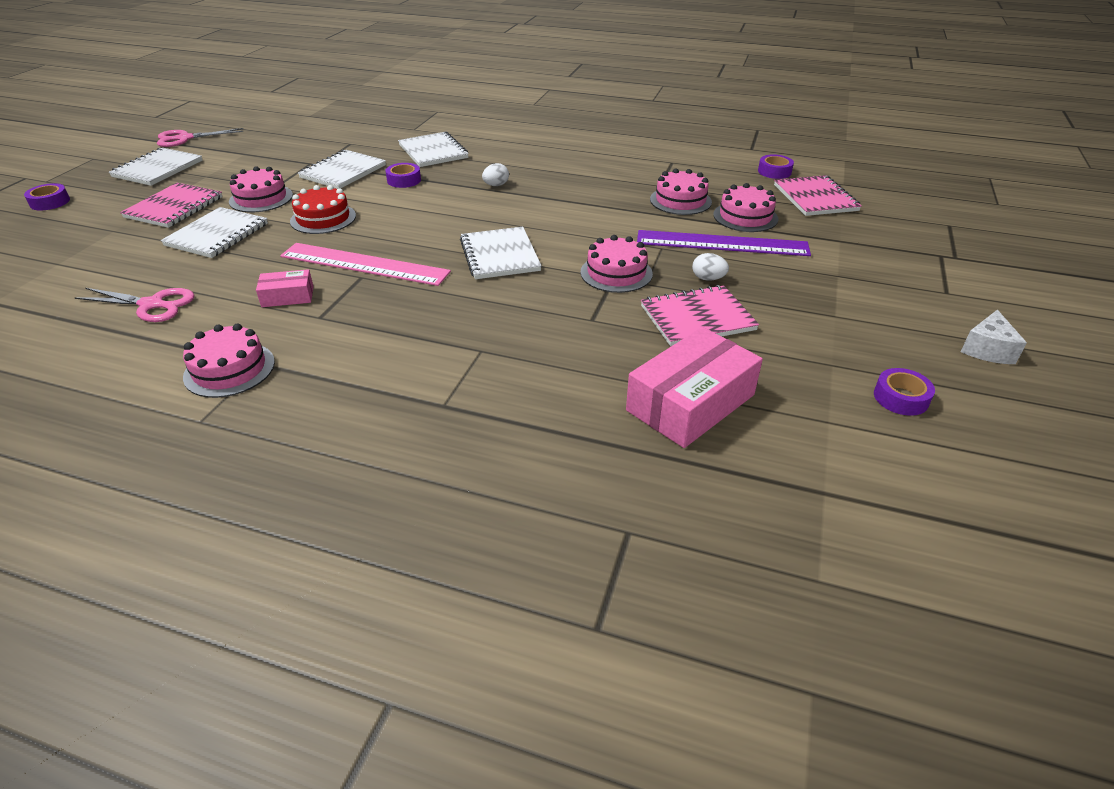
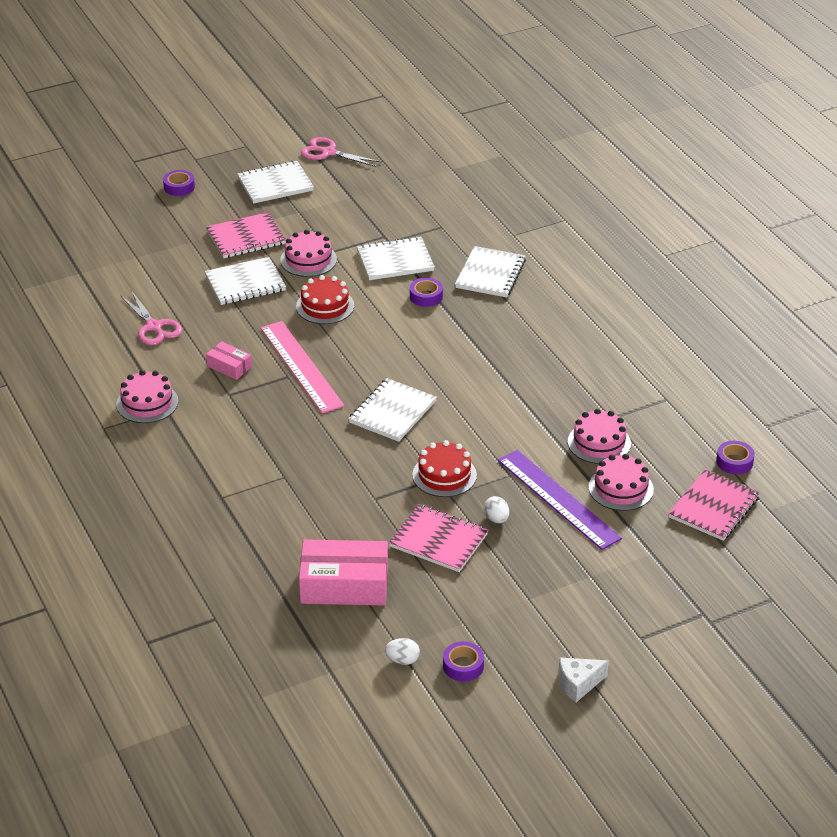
camera: 45 degrees right, 0 degrees up
(496, 185) = (485, 342): white egg -> white egg (402, 660)
(616, 273) = (444, 475): pink cake -> red cake

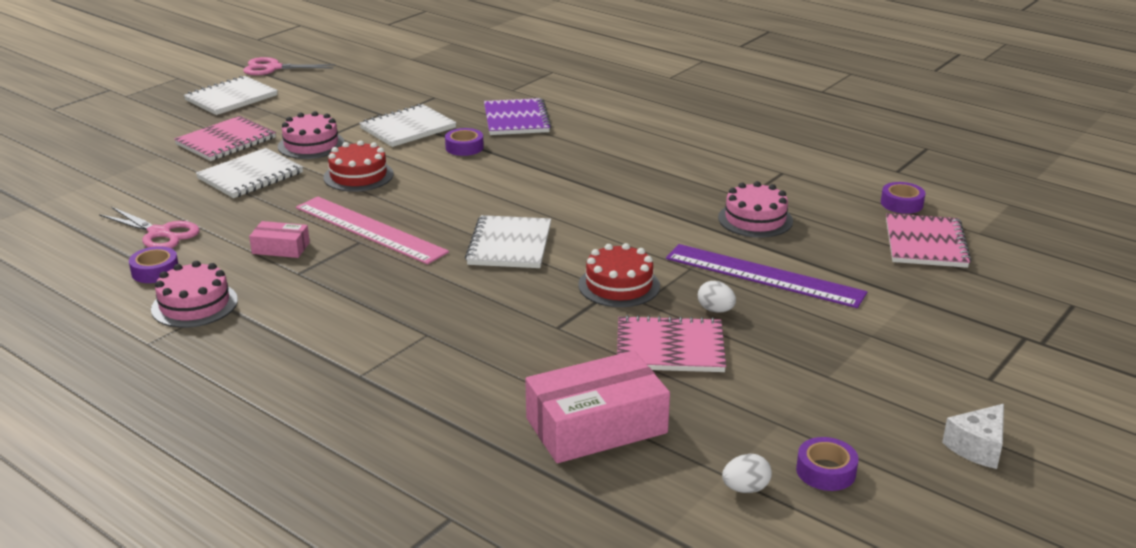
camera: 25 degrees left, 10 degrees down
(179, 187) = (120, 118): purple tape -> purple tape (155, 271)
(490, 274) = (516, 119): white notebook -> purple notebook
(621, 488) = (818, 251): pink cake -> none

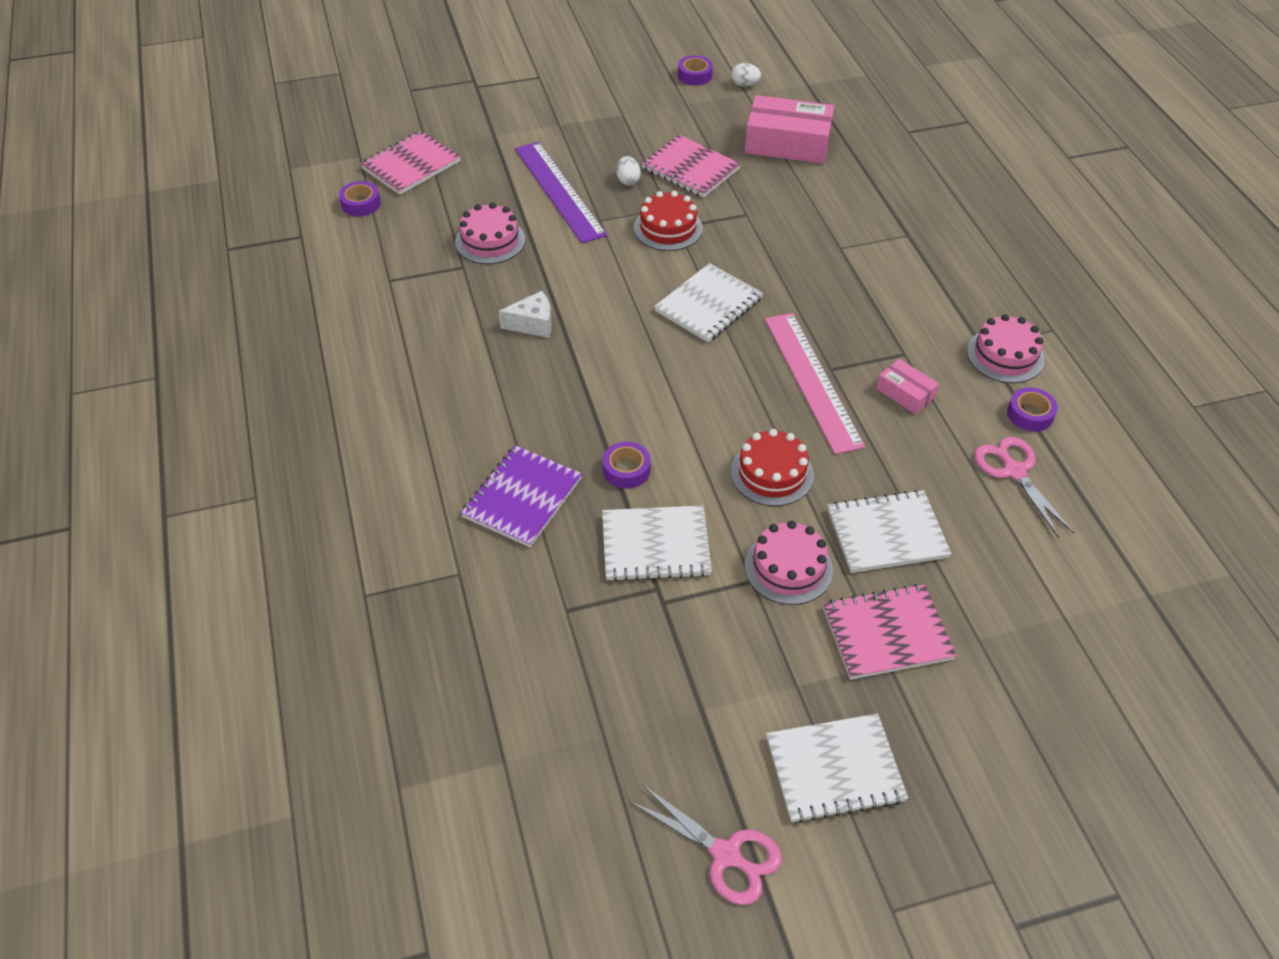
camera: 145 degrees left, 20 degrees up
(977, 447) = (604, 54): white cheese -> white cheese (533, 324)

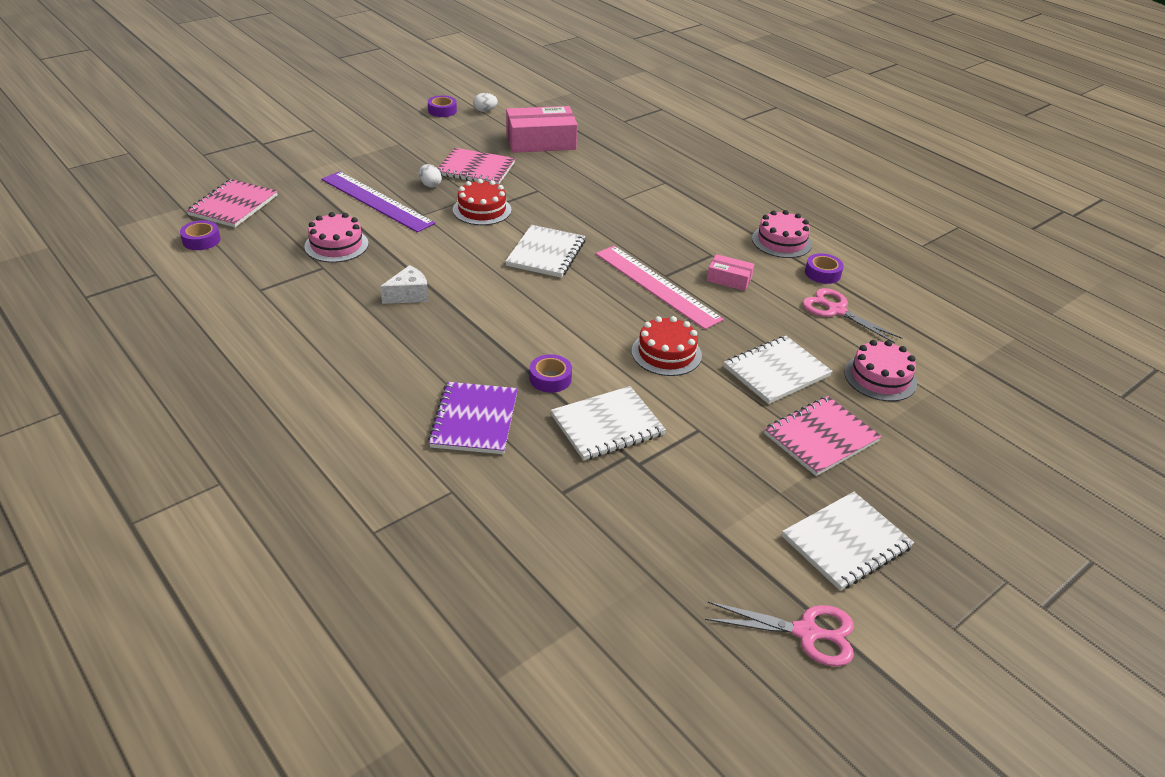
camera: 25 degrees left, 10 degrees down
(788, 568) = (720, 413): pink cake -> pink cake (880, 377)

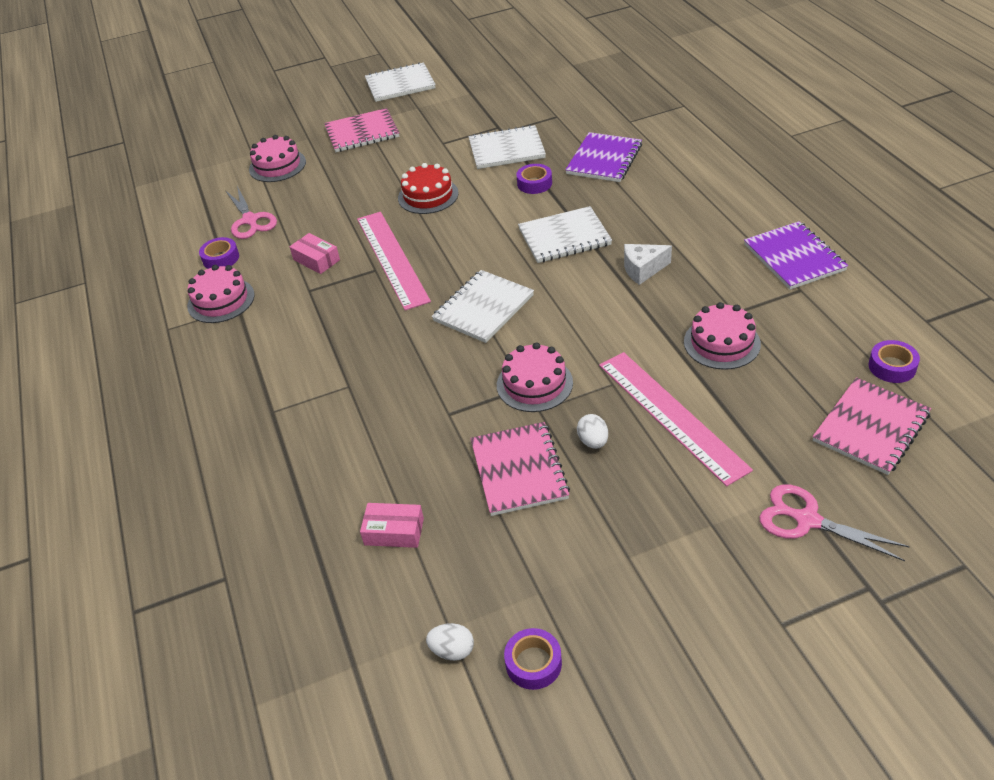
camera: 155 degrees left, 5 degrees up
(258, 317) = (794, 257): none -> purple notebook
(376, 201) = (671, 415): purple ruler -> pink ruler
(476, 169) = (519, 470): pink notebook -> pink notebook turned 45 degrees clockwise
(482, 210) = (534, 384): red cake -> pink cake
(541, 141) = (394, 531): pink box -> pink box, size x0.51
(776, 371) = (352, 175): white notebook -> white notebook (564, 237)
(806, 632) = (455, 55): pink scissors -> pink scissors (807, 520)

